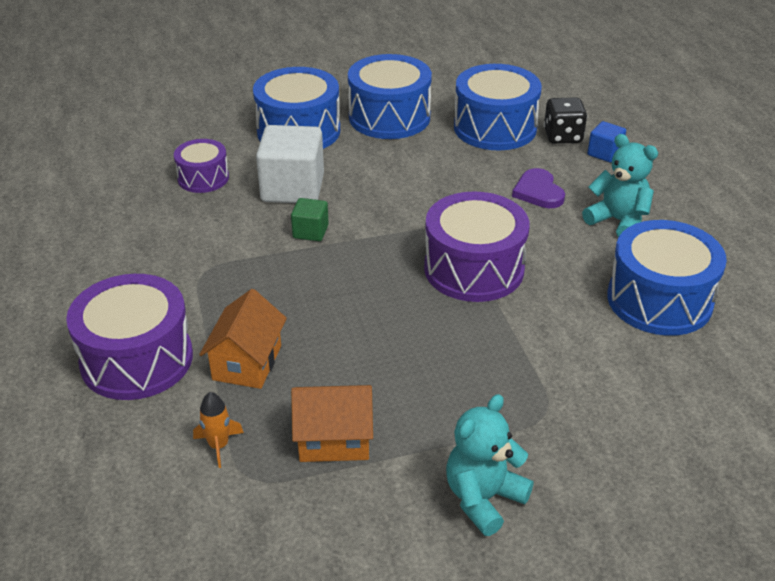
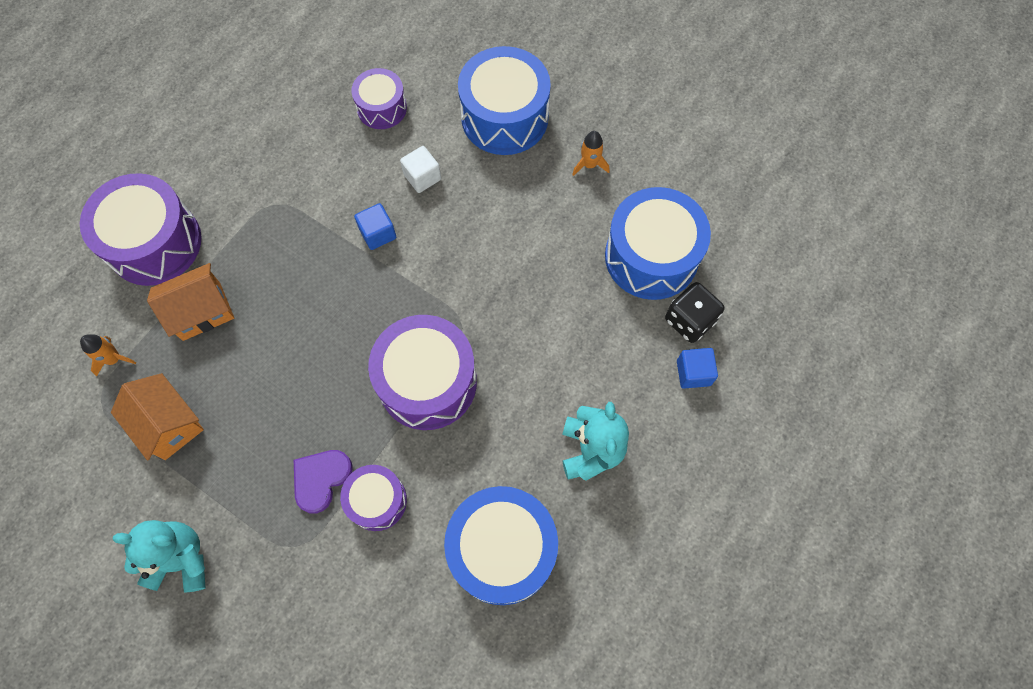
camera: 50 degrees right, 30 degrees up
(292, 188) = (422, 177): white cube -> white cube, size x0.50
(310, 231) = (378, 233): green cube -> blue cube
(389, 117) = (589, 165): blue drum -> orange rocket
(538, 192) = (579, 358): purple heart -> purple heart (321, 479)
(550, 345) = (377, 501): none -> purple drum

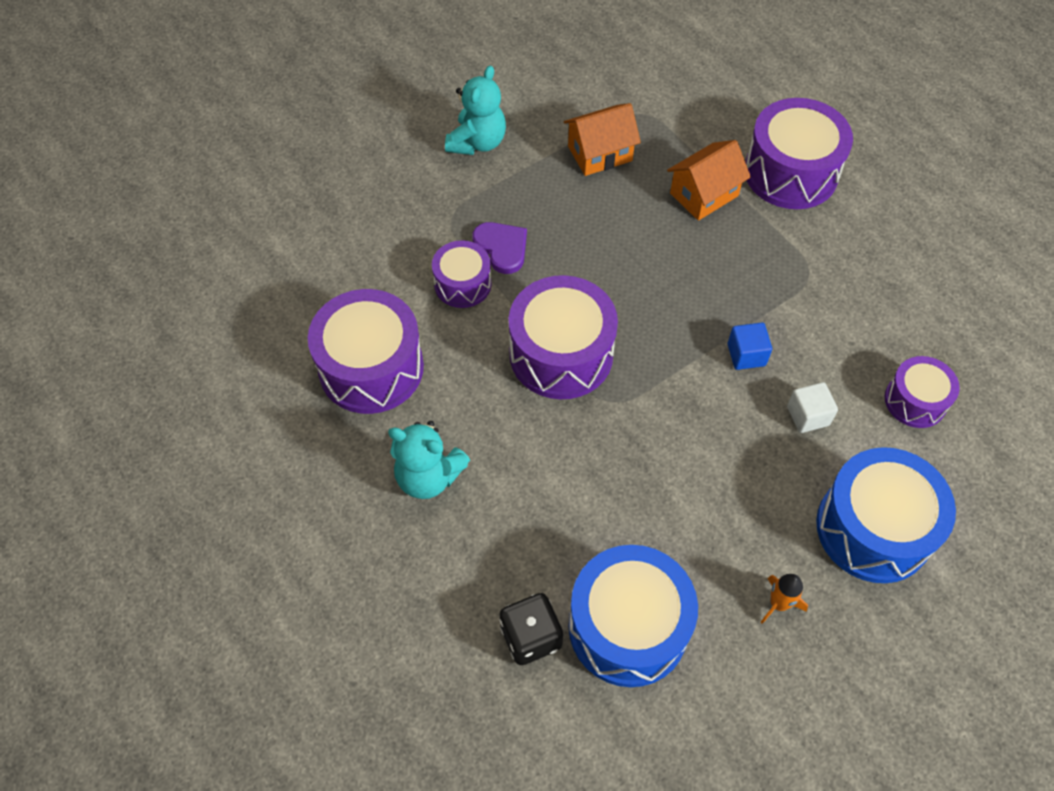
camera: 110 degrees right, 10 degrees down
(113, 359) = (677, 127): orange rocket -> none
(201, 311) = (704, 194): orange house -> orange house turned 60 degrees clockwise
(502, 549) = (371, 368): blue drum -> purple drum
(693, 373) = (467, 614): blue cube -> none

